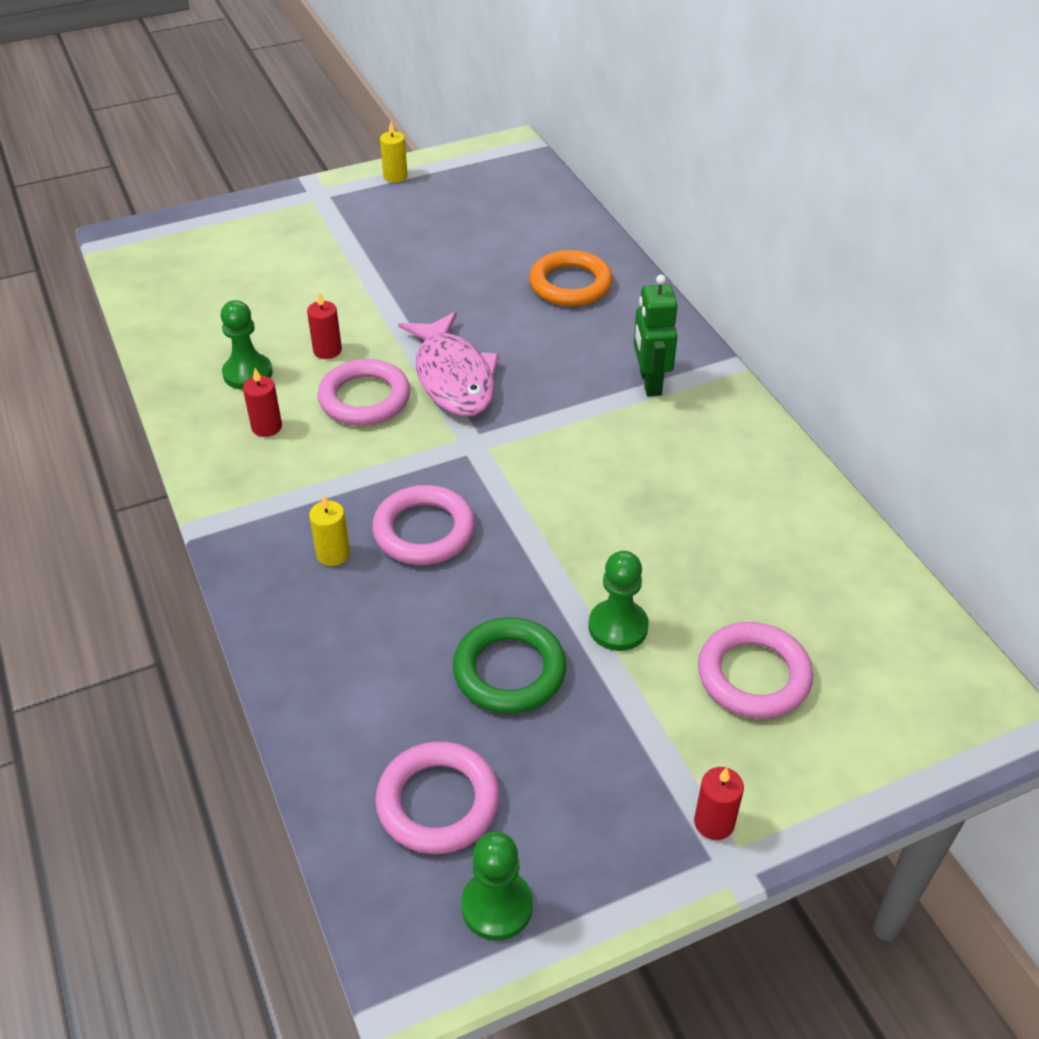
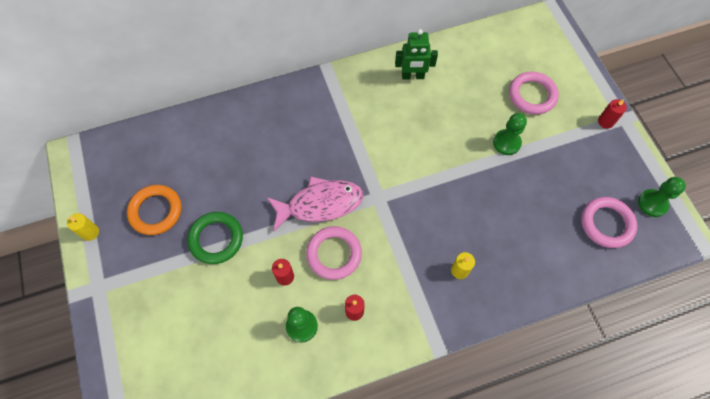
camera: 85 degrees left, 20 degrees up
(424, 531) = (443, 224): pink ring -> none
(509, 671) = (533, 190): green ring -> green ring (216, 239)
(570, 284) = (241, 135): orange ring -> orange ring (156, 211)
(650, 383) = (337, 107): green robot -> green robot (413, 76)

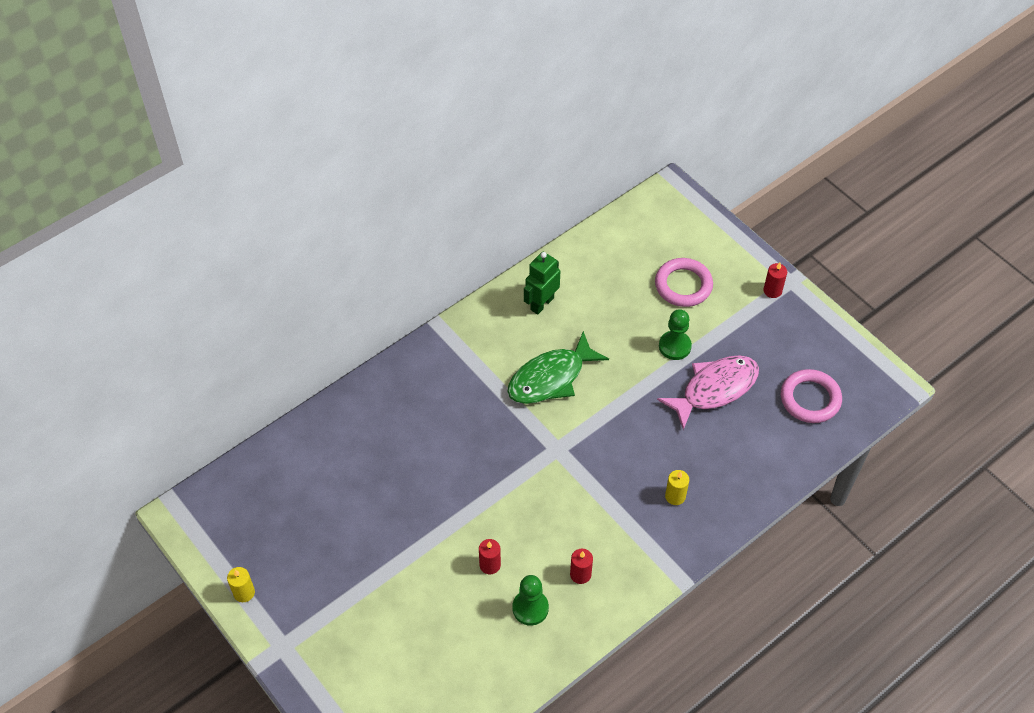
camera: 20 degrees left, 10 degrees down
(156, 211) = (310, 545): orange ring -> none
(216, 239) = (395, 551): green ring -> none
(320, 204) = (496, 477): pink fish -> pink fish (714, 389)
(334, 254) = (533, 524): pink ring -> none
(396, 137) = (551, 378): none -> green fish
(413, 76) = (541, 303): green robot -> green robot turned 150 degrees clockwise
(652, 203) = (849, 363): green pawn -> none

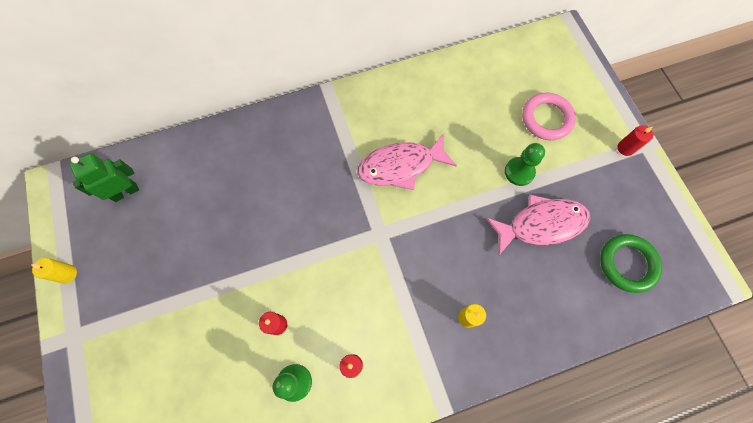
camera: 20 degrees right, 15 degrees up
(541, 303) = (419, 97): green robot -> green robot (126, 192)
(551, 378) = (401, 166): green fish -> pink fish
(810, 399) = (627, 264): pink ring -> green ring

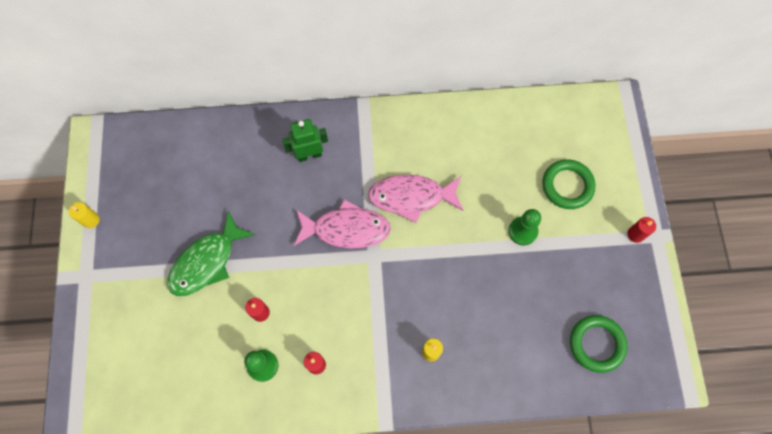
camera: 15 degrees right, 0 degrees up
(126, 192) = (155, 159): green robot -> green robot (309, 155)
(206, 285) = (207, 262): none -> green fish
(541, 224) = (527, 286): pink fish -> pink fish (346, 229)
(546, 118) = (567, 186): pink ring -> green ring

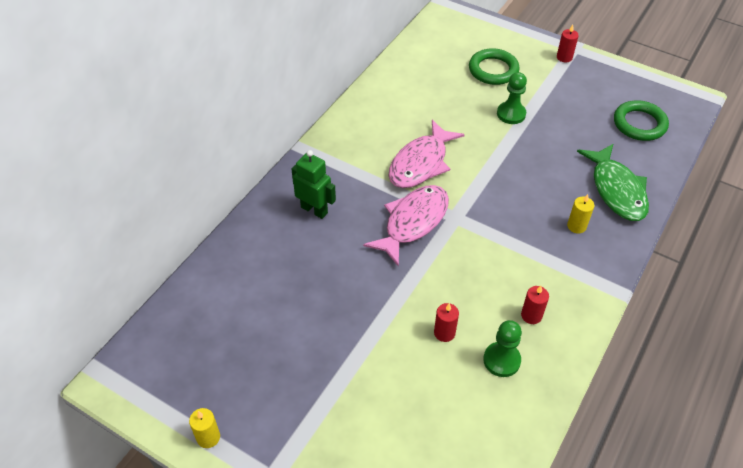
camera: 55 degrees left, 20 degrees down
(207, 262) = (353, 350): green fish -> green fish (616, 190)
(309, 155) = (314, 210): green robot -> green robot turned 105 degrees clockwise

